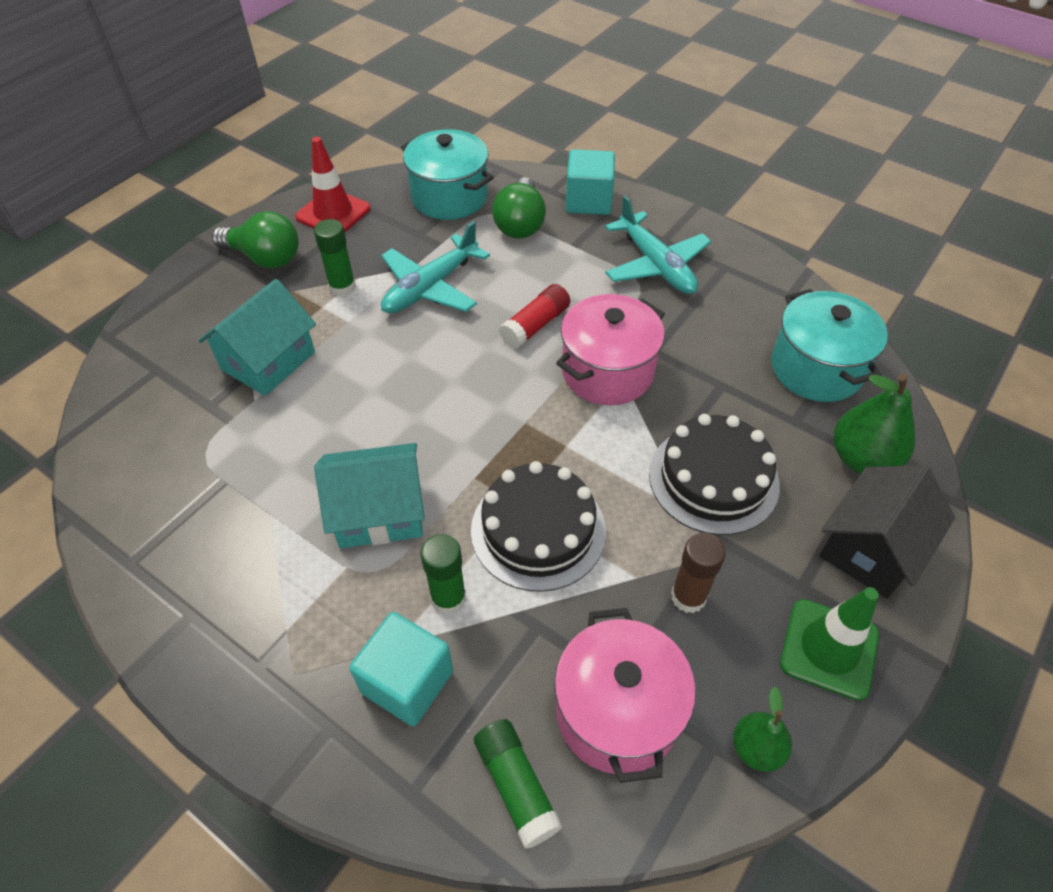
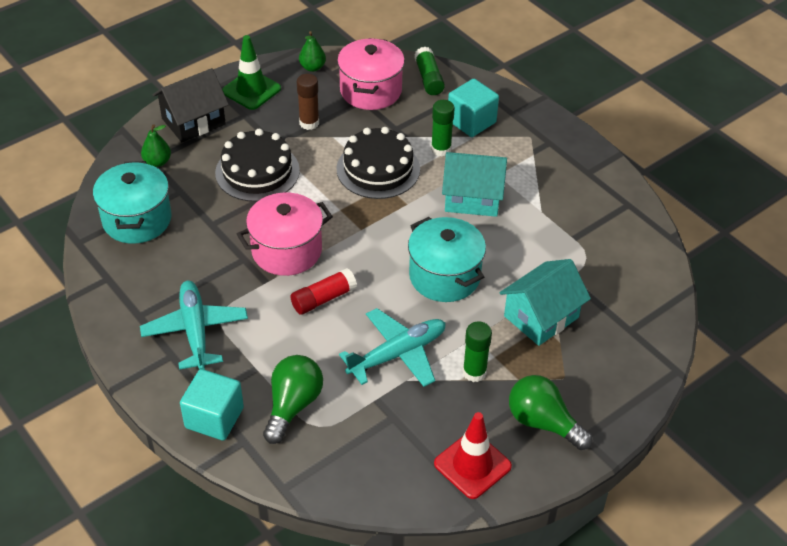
camera: 165 degrees left, 5 degrees down
(449, 197) = (350, 458): turquoise pot -> turquoise pot (444, 276)
(862, 459) = (157, 162): green pear -> green pear, size x0.60

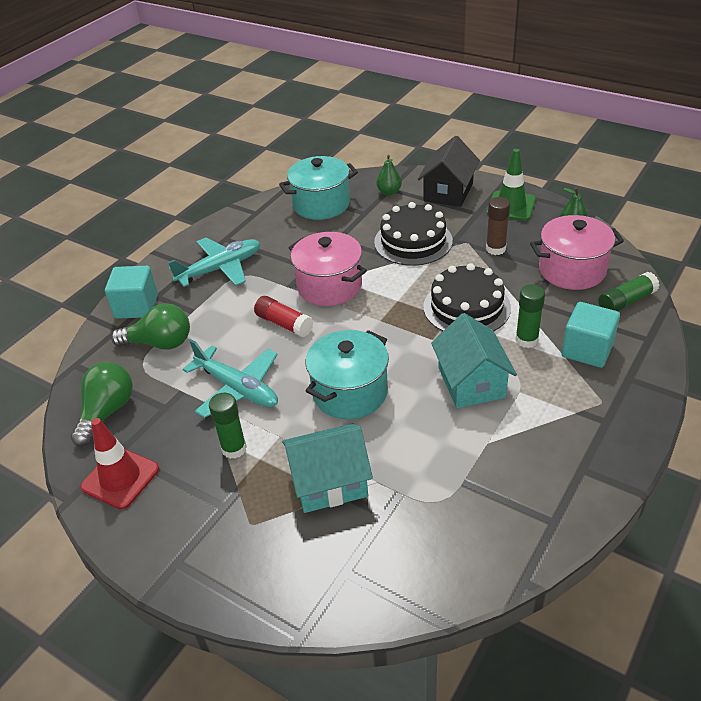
camera: 75 degrees right, 5 degrees down
(193, 121) = (448, 192): black house -> black house turned 75 degrees clockwise
(541, 317) = (329, 482): turquoise house -> turquoise house turned 45 degrees counterclockwise
(543, 422) = (185, 521): green light bulb -> green light bulb (107, 412)

